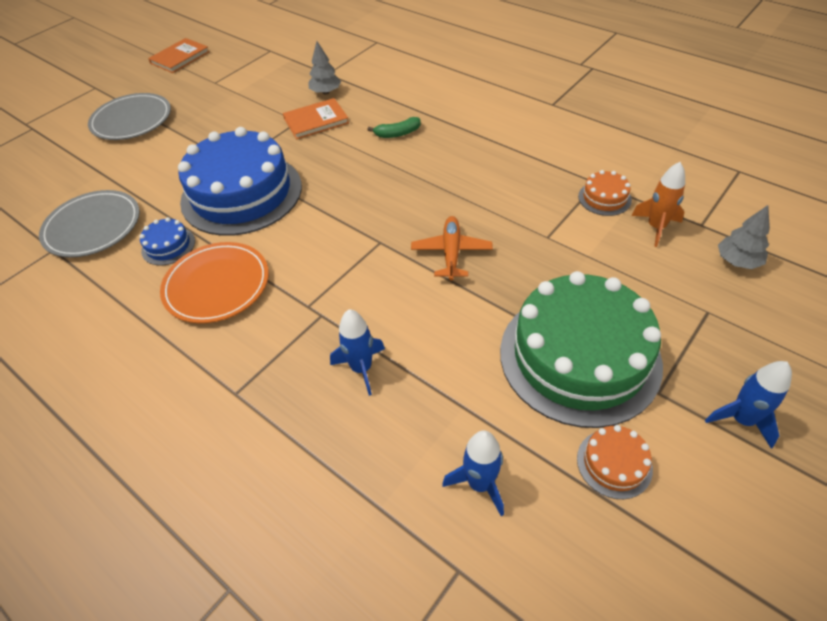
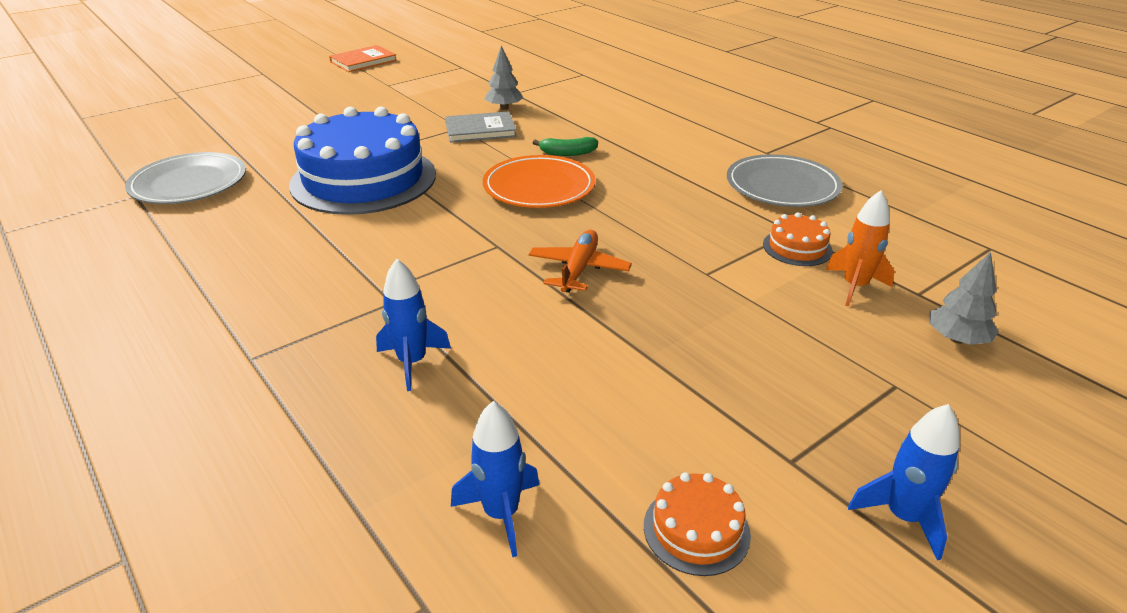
camera: 10 degrees right, 15 degrees down
(132, 120) = (284, 103): grey plate -> grey plate (782, 186)
(168, 246) = (258, 212): blue cake -> none
(217, 285) = (289, 255): orange plate -> orange plate (539, 187)
(316, 121) = (480, 130): orange book -> grey book
(579, 356) = (697, 401): green cake -> none

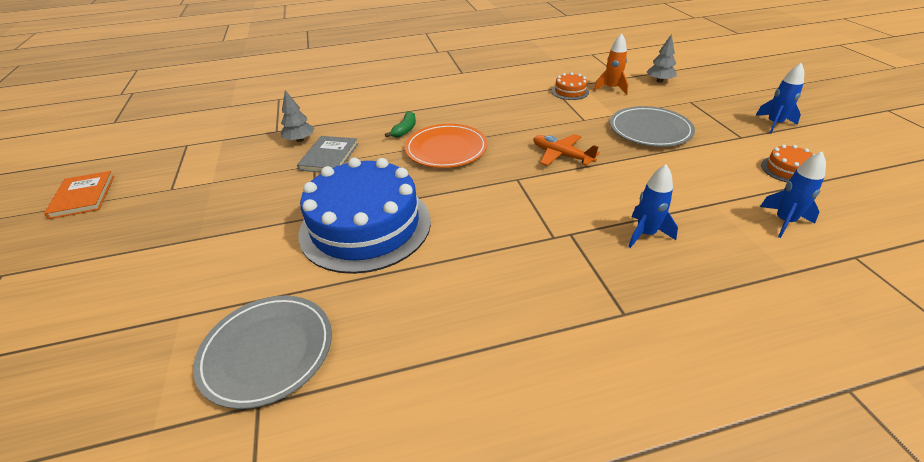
camera: 65 degrees left, 5 degrees up
(782, 186) = (504, 79): grey plate -> grey plate (650, 130)

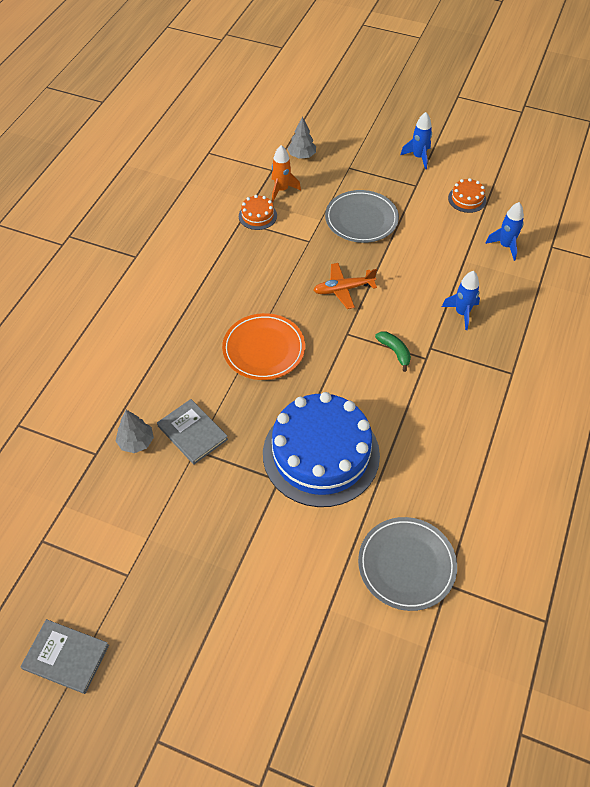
camera: 55 degrees left, 15 degrees up
(83, 196) = (66, 657): orange book -> grey book
(405, 130) = (202, 358): green banana -> green banana (394, 352)

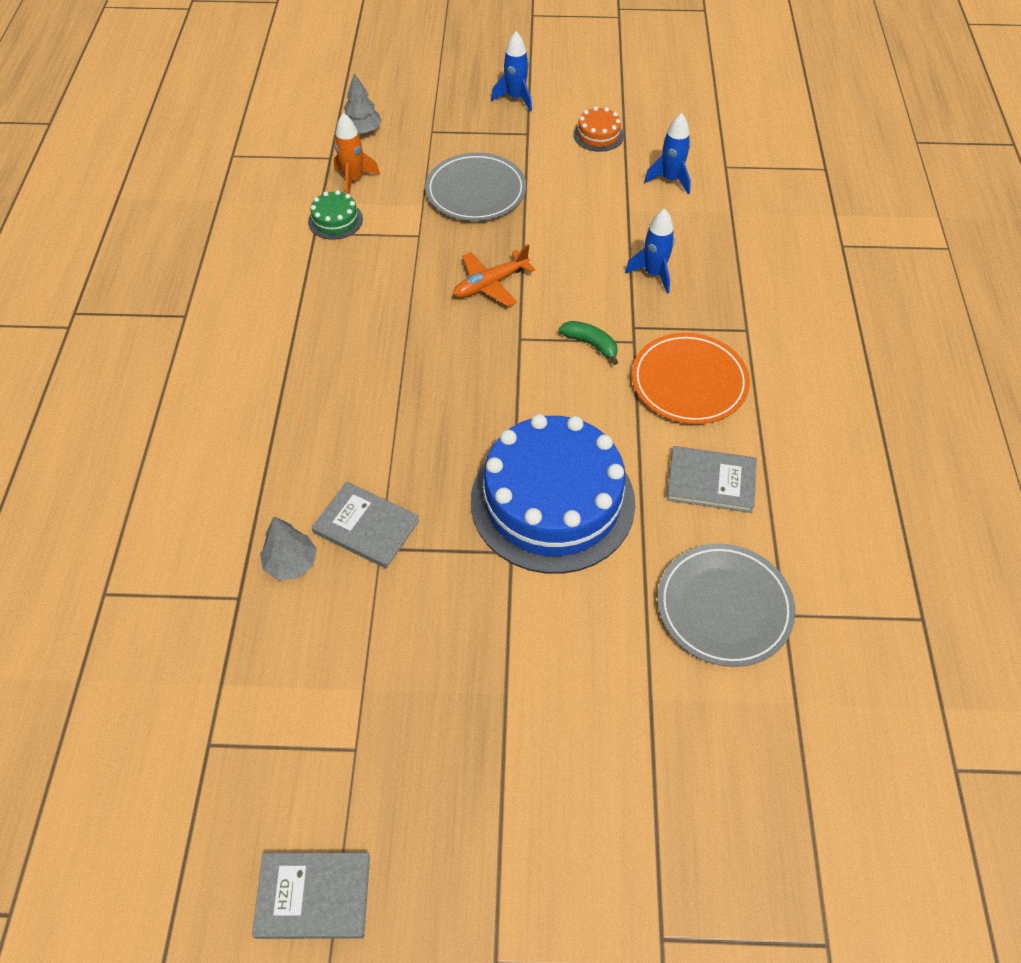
camera: 20 degrees left, 0 degrees up
(257, 216) = (335, 220): orange cake -> green cake
(264, 349) = (417, 389): orange plate -> orange plate (689, 382)
(437, 474) = (711, 481): none -> grey book

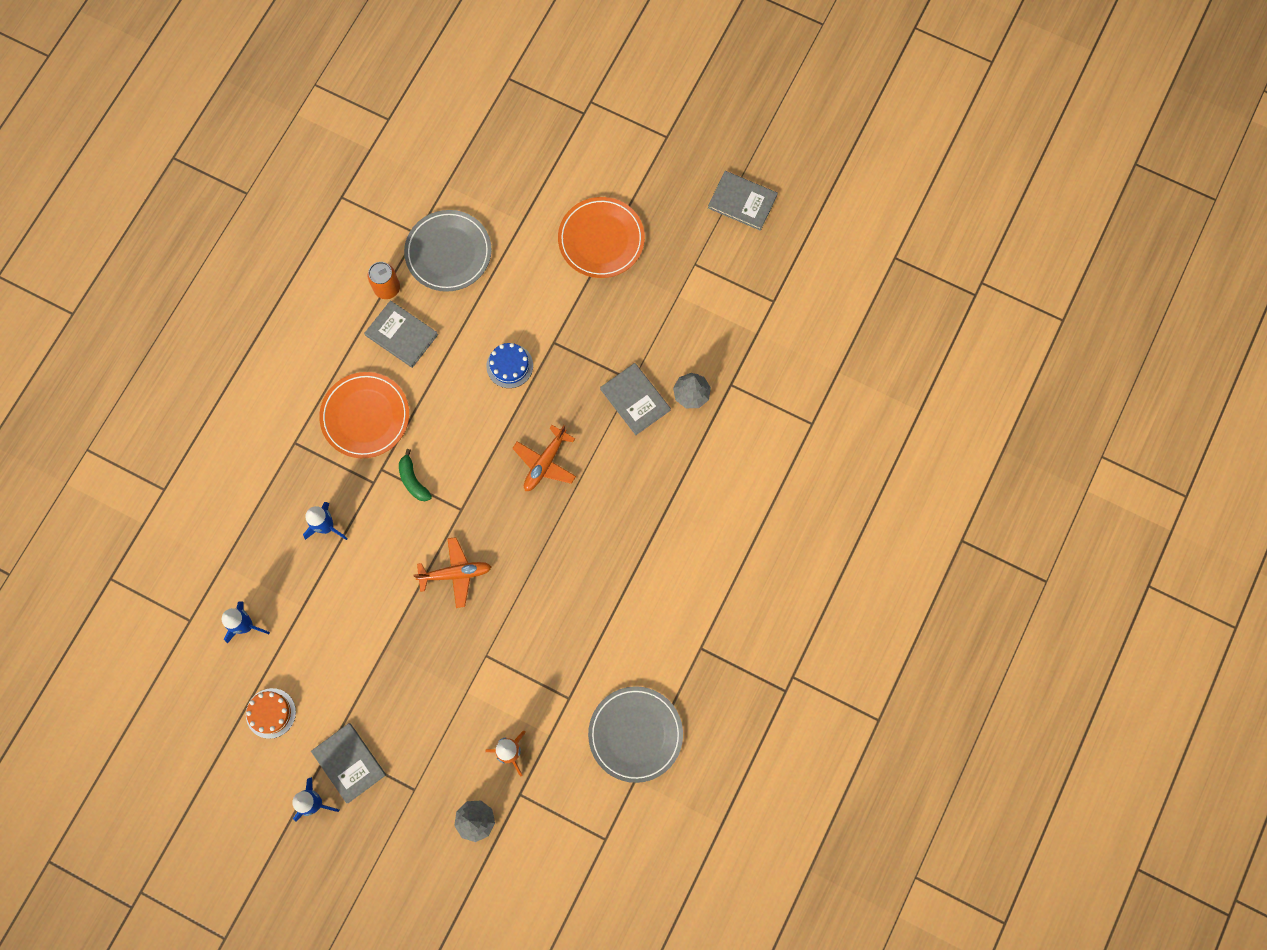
camera: 155 degrees left, 20 degrees up
(335, 220) = (546, 706): green cake -> none
(448, 416) = (545, 463): none -> orange plane
(476, 191) = (414, 688): grey plate -> grey plate (635, 734)
(503, 128) = (349, 763): none -> grey book
(518, 723) = (601, 239): none -> orange plate
(552, 501) = (509, 365): blue cake -> blue cake, size x0.41
(770, 528) = (387, 288): none -> orange can

